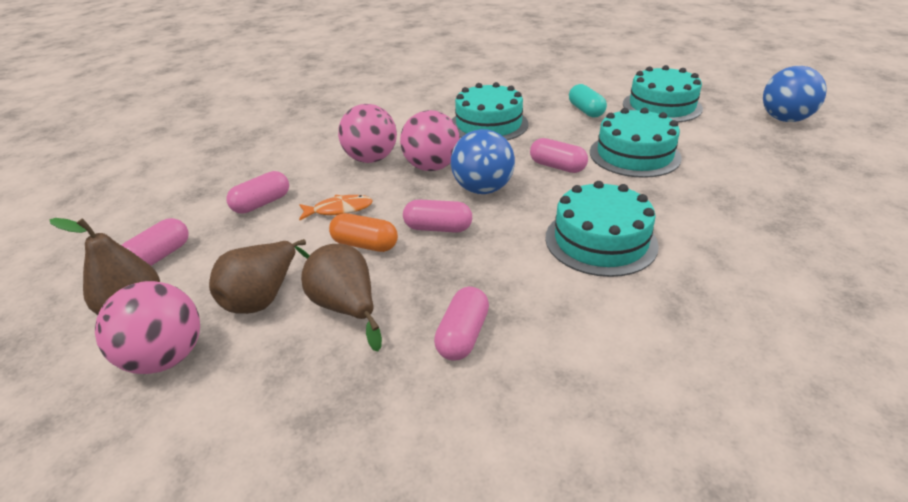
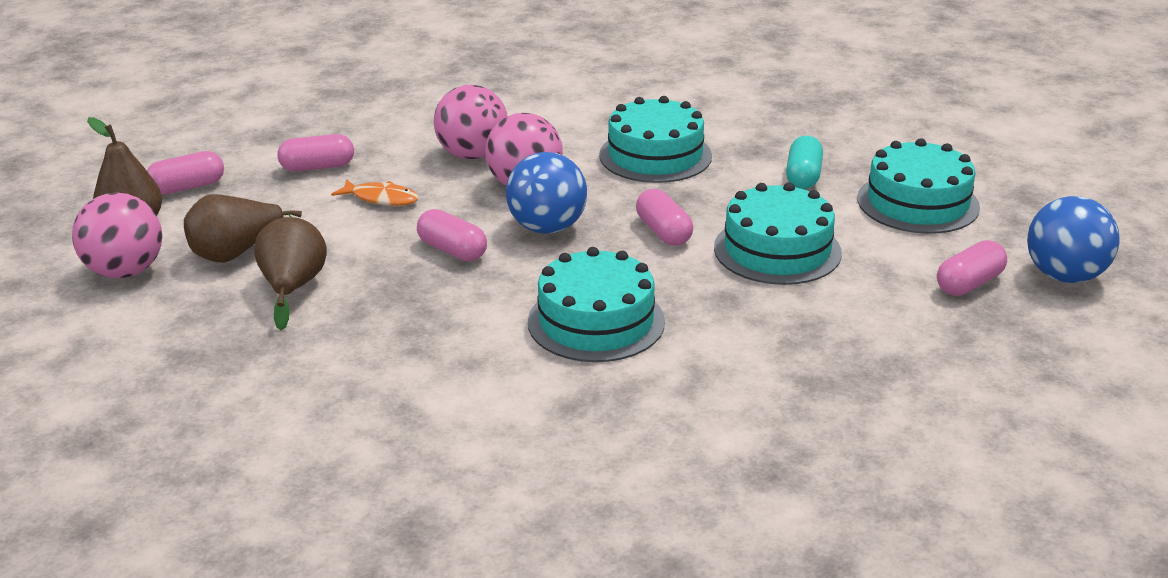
camera: 30 degrees right, 5 degrees down
(365, 244) = (367, 241): orange capsule -> none
(463, 335) = (361, 347): pink capsule -> pink capsule (969, 284)

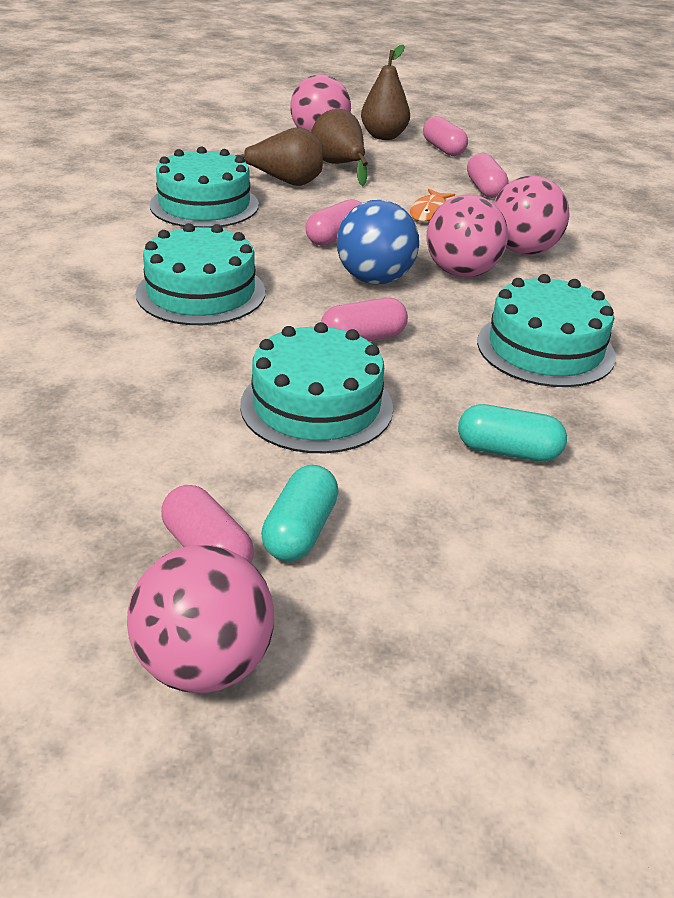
camera: 90 degrees right, 5 degrees up
(918, 203) = (439, 547): turquoise cake -> turquoise cake (204, 205)
(930, 250) = (300, 531): none -> turquoise capsule
(1064, 276) = (205, 664): blue ball -> pink ball

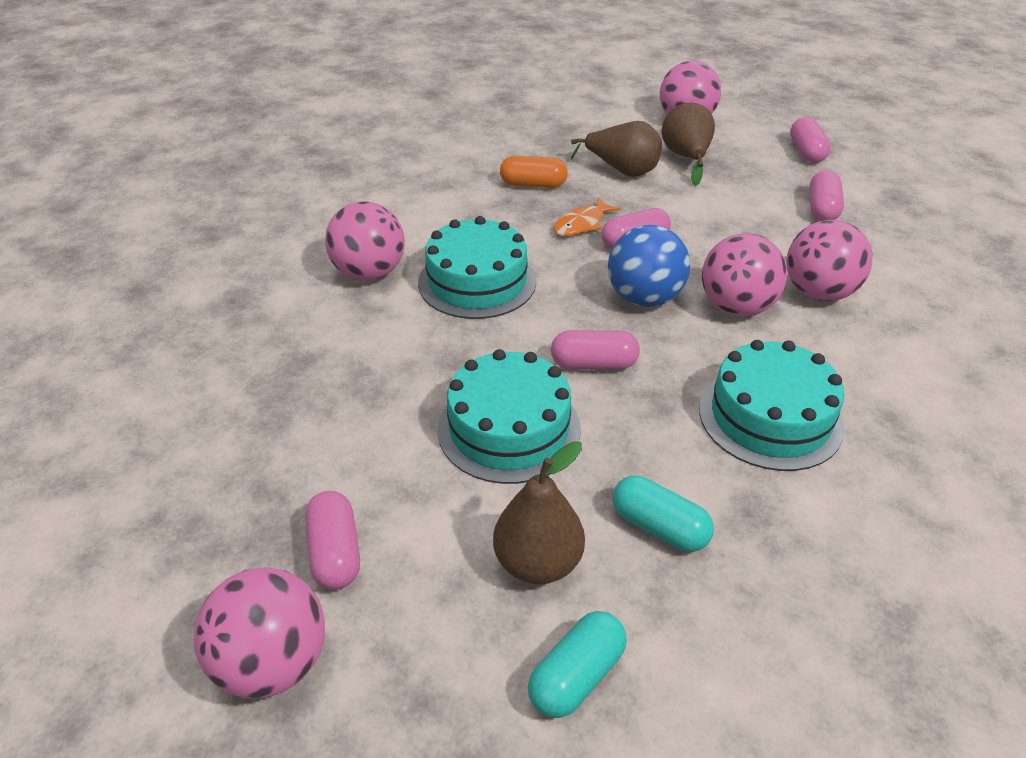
camera: 25 degrees right, 5 degrees up
(77, 304) = (369, 273): none -> pink ball
(204, 205) = (533, 184): turquoise cake -> orange capsule
(300, 531) = (420, 557): turquoise capsule -> turquoise capsule (577, 676)
(384, 136) = (752, 128): brown pear -> brown pear (538, 562)
(429, 212) = (746, 228): orange fish -> orange fish (582, 224)

